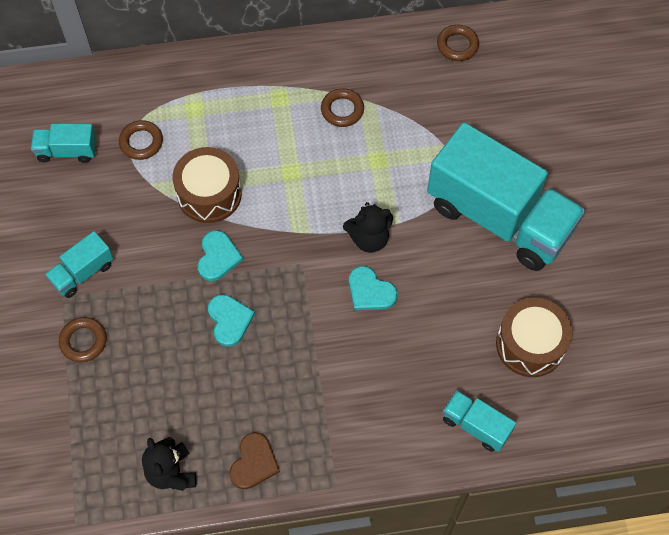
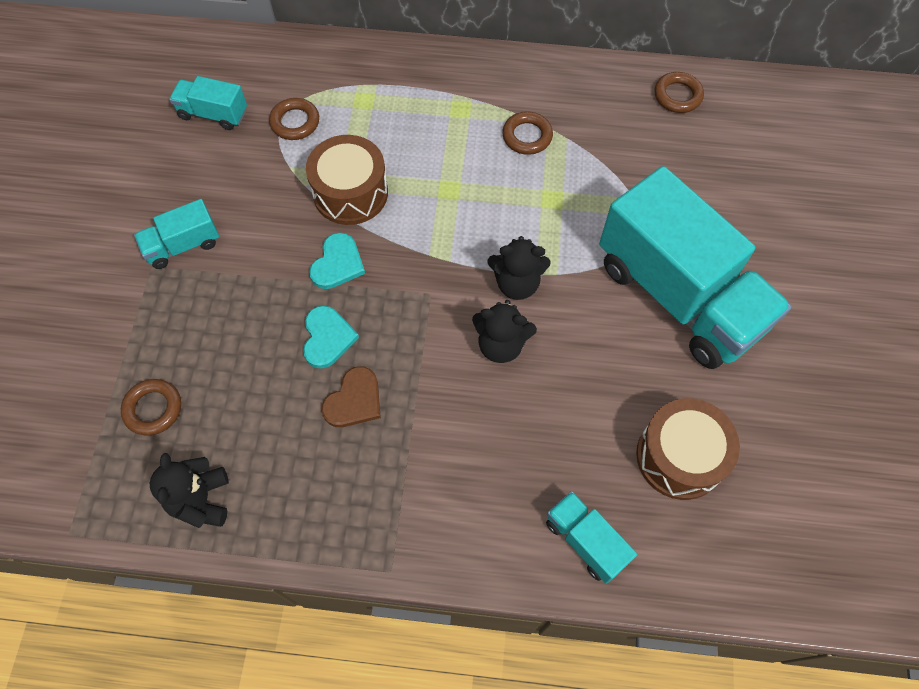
camera: 15 degrees right, 0 degrees up
(83, 341) = (156, 321): brown ring -> brown ring (153, 409)
(254, 462) = (301, 514): brown heart -> brown heart (354, 400)
(370, 291) = (501, 344): turquoise heart -> black teddy bear

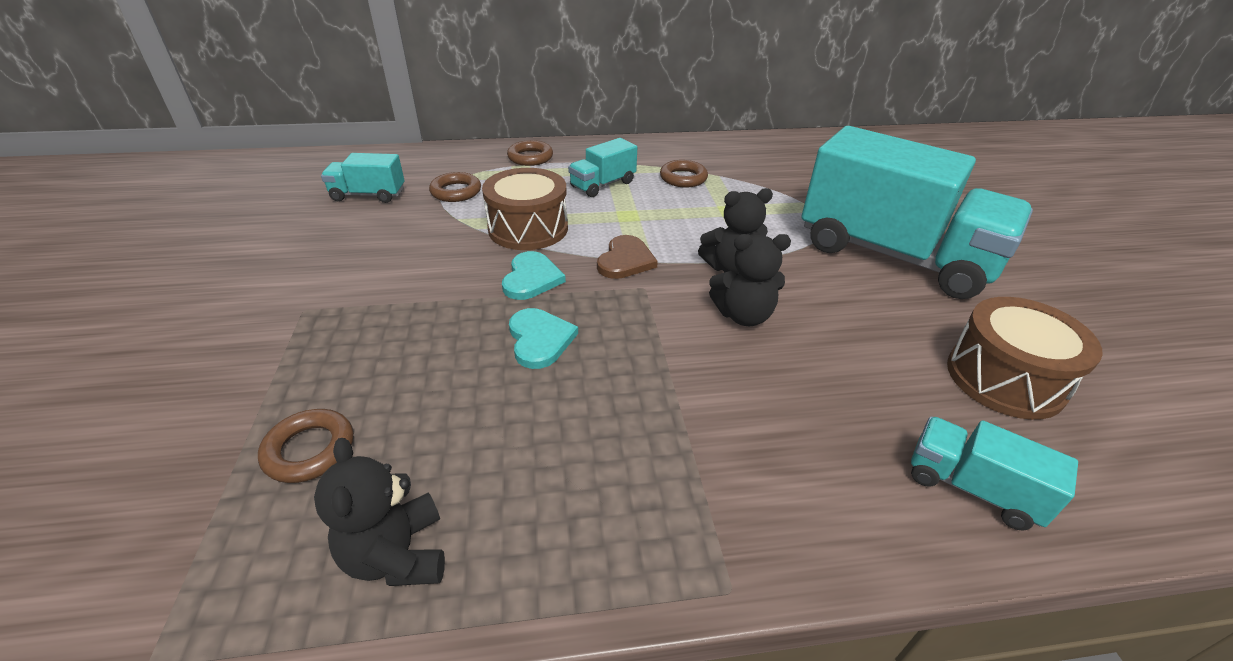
camera: 15 degrees left, 25 degrees down
(183, 245) = (343, 287): turquoise truck -> turquoise truck (603, 185)
(354, 400) = (594, 392): brown heart -> brown heart (625, 260)
(677, 96) = (795, 146): brown ring -> brown ring (530, 157)

